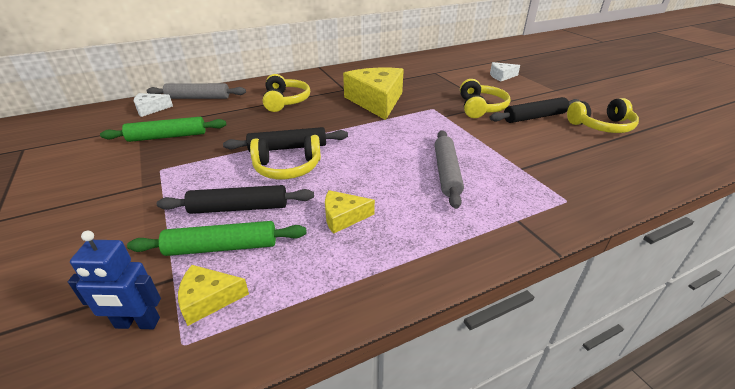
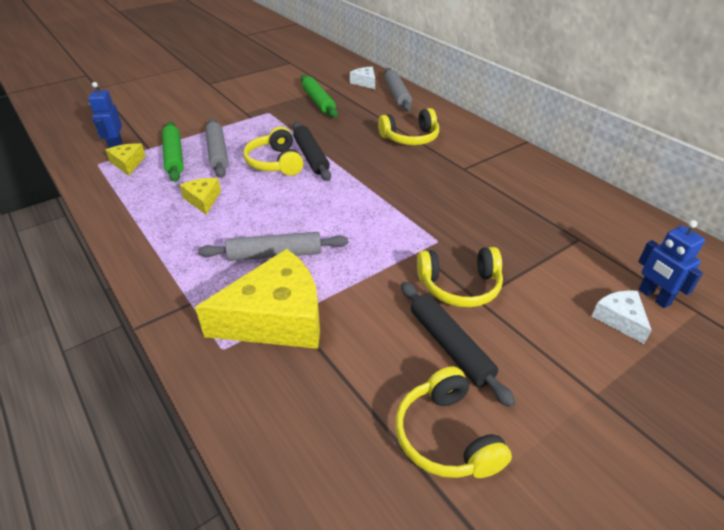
camera: 80 degrees right, 5 degrees up
(239, 208) = (218, 153): black rolling pin -> grey rolling pin
(376, 101) = (439, 194): yellow cheese -> yellow cheese (276, 318)
(483, 67) = (654, 297): none -> blue robot

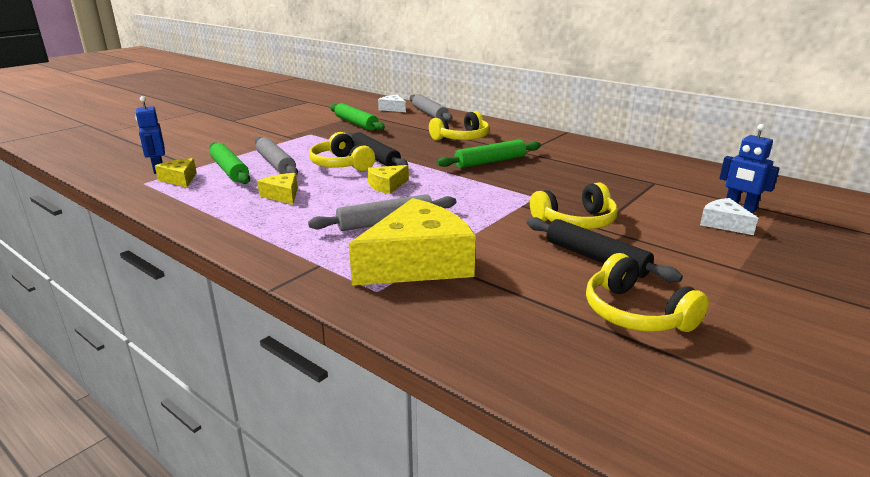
camera: 15 degrees left, 15 degrees down
(302, 200) = (387, 185): none -> yellow cheese
(420, 179) = (490, 162): none -> green rolling pin

